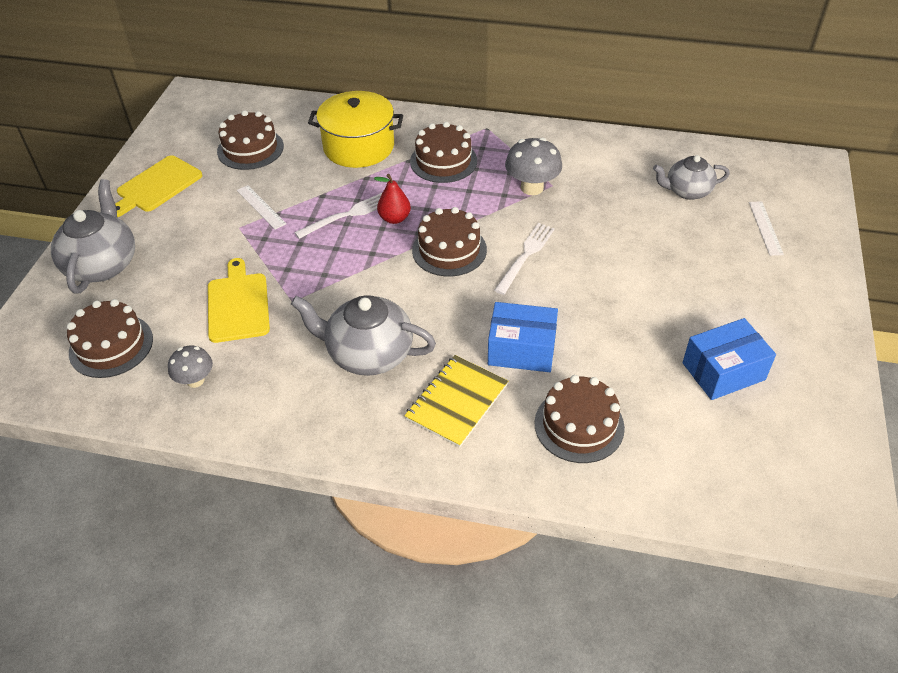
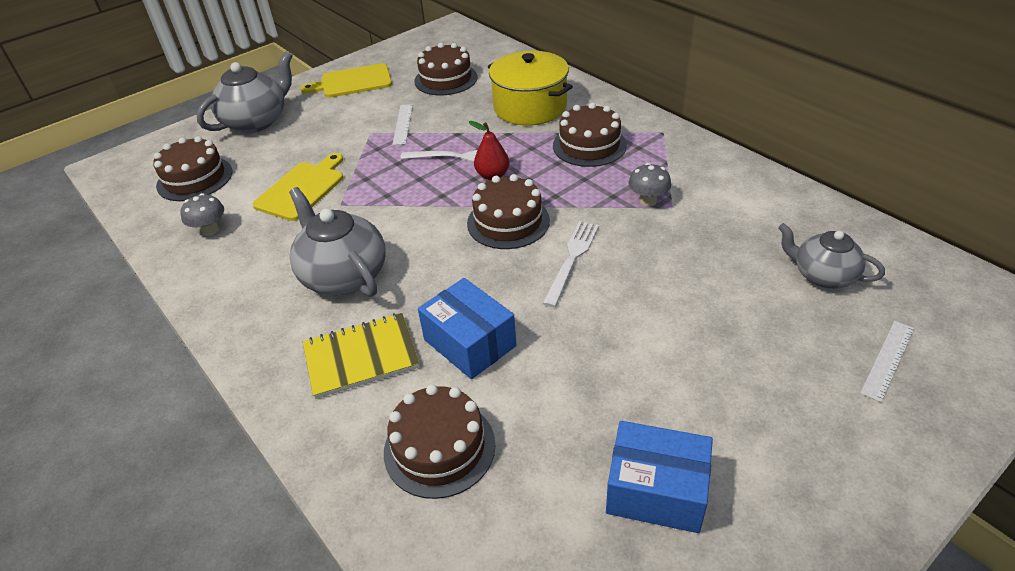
camera: 40 degrees right, 5 degrees down
(526, 255) = (572, 259): white fork -> white fork turned 45 degrees counterclockwise
(532, 187) = (648, 201): grey mushroom -> grey mushroom, size x0.64

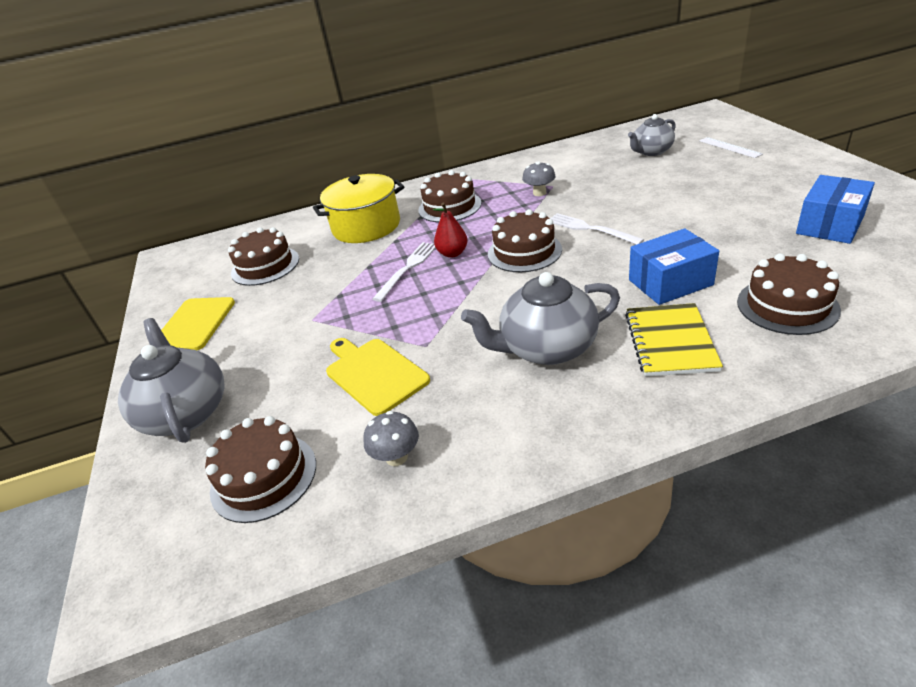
camera: 65 degrees left, 5 degrees down
(403, 124) = (318, 297): white ruler -> none

